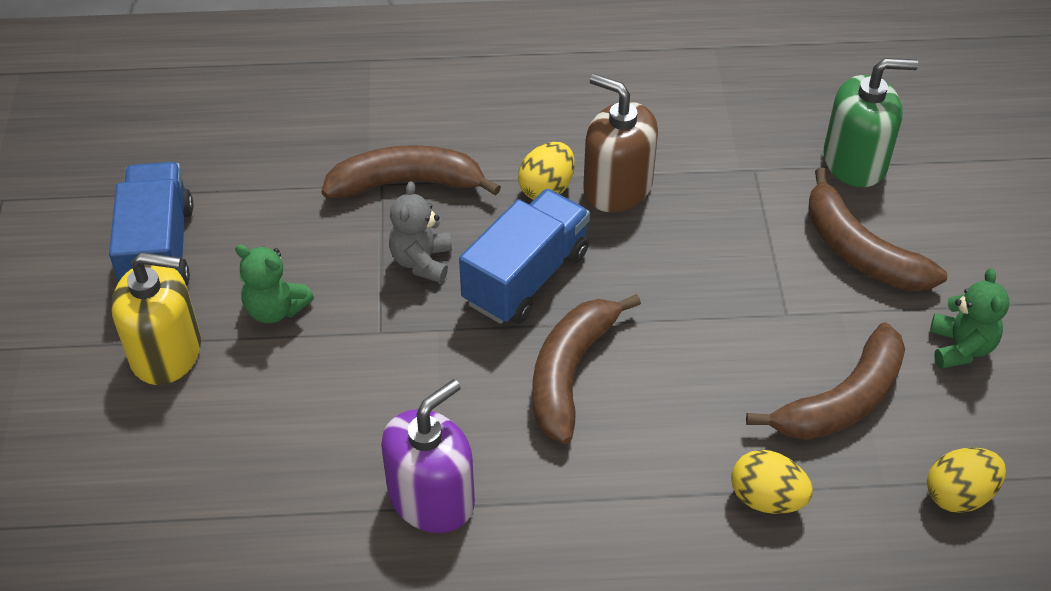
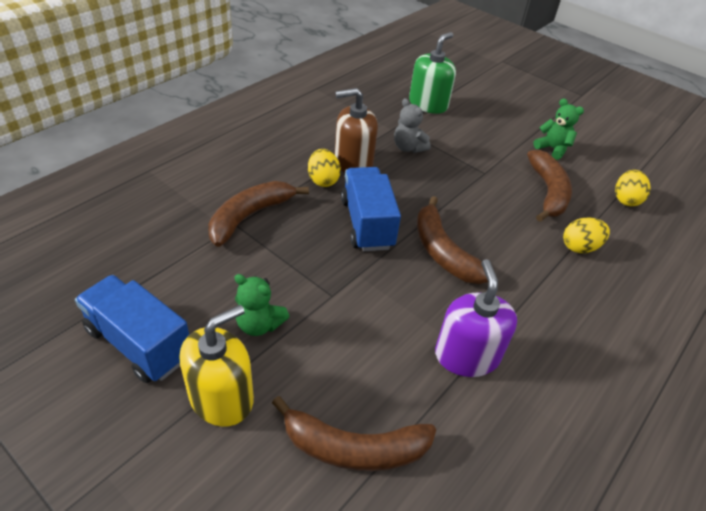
camera: 50 degrees left, 5 degrees down
(275, 309) = (259, 324): green teddy bear -> green teddy bear turned 45 degrees clockwise
(422, 261) = (307, 248): grey teddy bear -> grey teddy bear (408, 148)
(860, 251) = (475, 135): brown banana -> brown banana (353, 448)

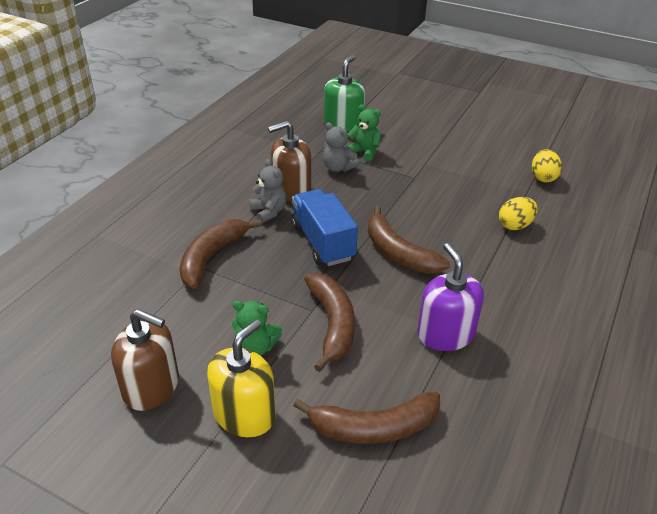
camera: 10 degrees left, 5 degrees down
(139, 343) = (151, 387): blue truck -> brown soap dispenser
(323, 180) = (269, 212): yellow egg -> grey teddy bear
(548, 192) = (474, 184): brown banana -> brown banana (332, 324)
(552, 149) = (468, 145): green teddy bear -> green teddy bear (364, 152)

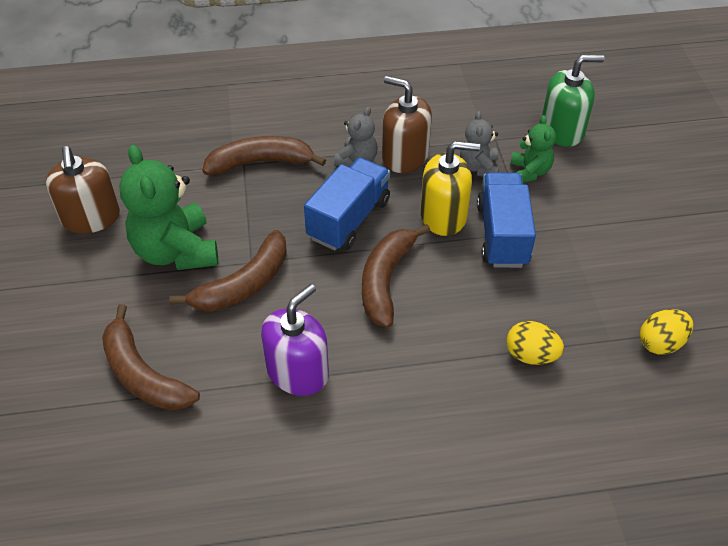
camera: 55 degrees right, 10 degrees up
(244, 414) = (101, 285): yellow soap dispenser -> yellow soap dispenser (443, 216)
(256, 347) = (176, 251): green teddy bear -> green teddy bear, size x1.86
(407, 188) = (502, 235): none -> blue truck

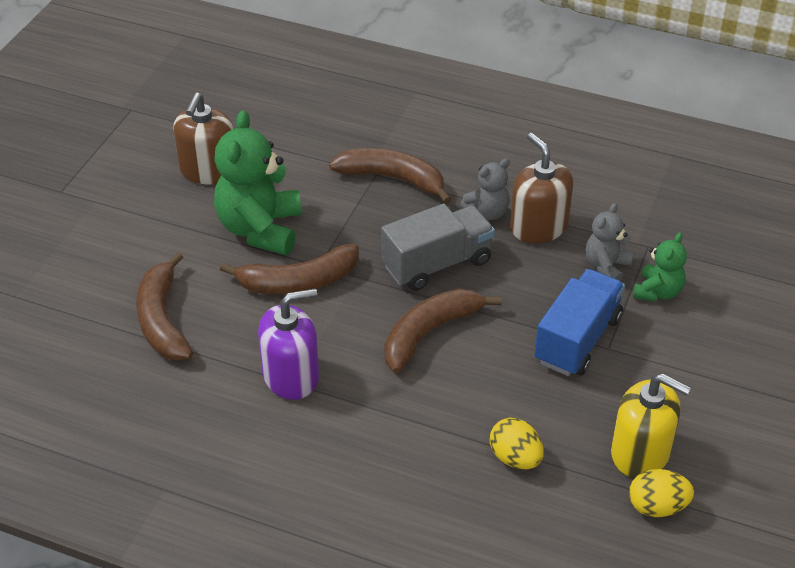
camera: 30 degrees right, 5 degrees down
(349, 219) = (437, 264): blue truck -> grey truck
(443, 216) = (532, 298): yellow soap dispenser -> yellow soap dispenser (640, 452)
(562, 130) = (729, 264): green soap dispenser -> none

